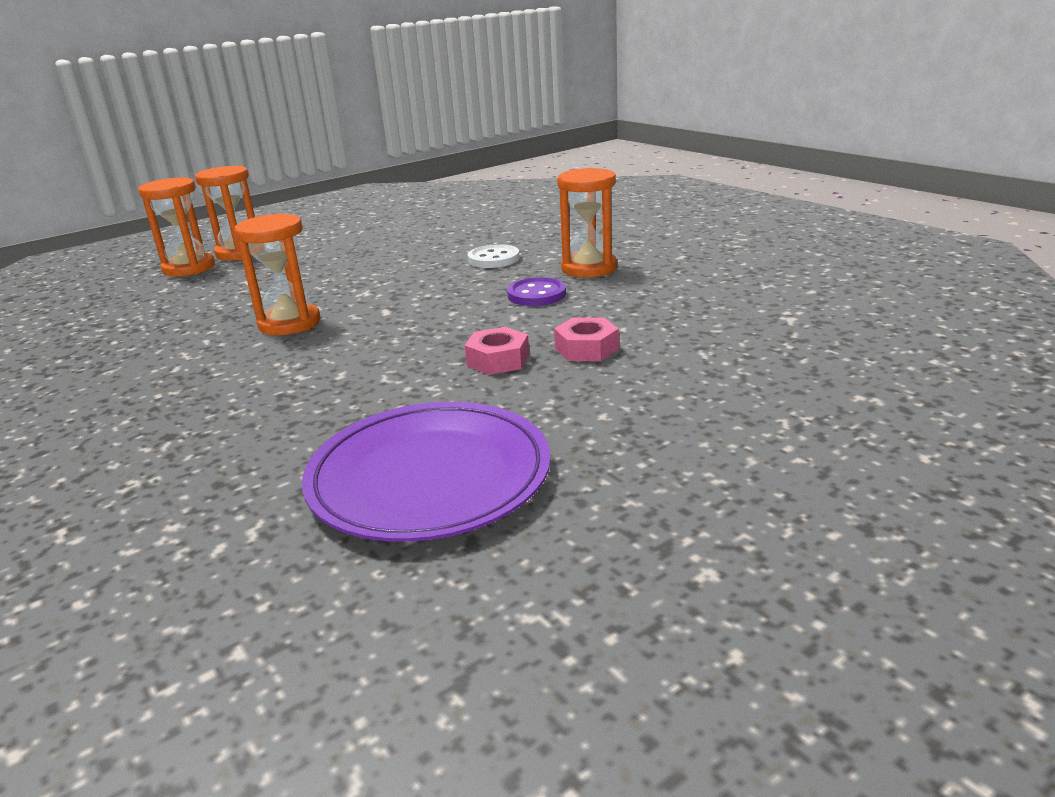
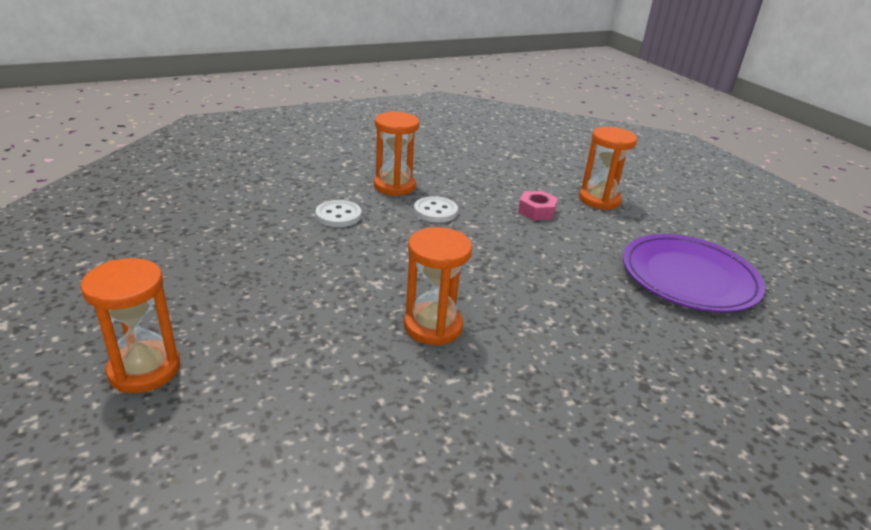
camera: 85 degrees left, 5 degrees up
(189, 268) = (168, 417): orange hourglass -> orange hourglass (599, 200)
(498, 360) = (544, 240): pink nut -> none
(536, 294) = (435, 211): purple button -> white button

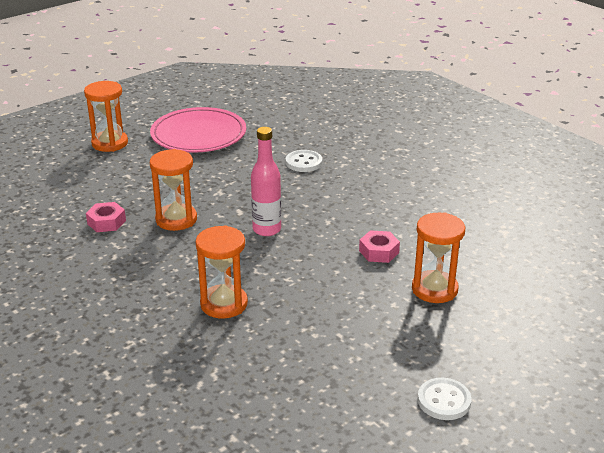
camera: 80 degrees right, 0 degrees up
(198, 276) = (198, 135): none -> pink plate
(394, 186) = (372, 177): orange hourglass -> orange hourglass (224, 304)
(415, 396) = (106, 222): none -> pink nut
(435, 211) = (340, 201): white button -> white button (444, 401)
(479, 263) = (267, 229): none -> pink bottle
(689, 277) = (302, 343): purple plate -> none

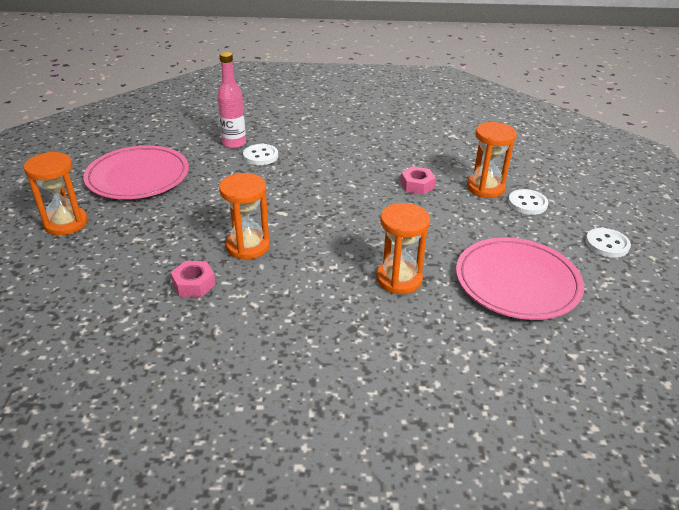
camera: 50 degrees left, 5 degrees up
(267, 229) = (326, 213): pink bottle -> pink bottle (234, 143)
(301, 367) = (517, 282): none -> pink plate
(445, 324) = (527, 203): none -> white button

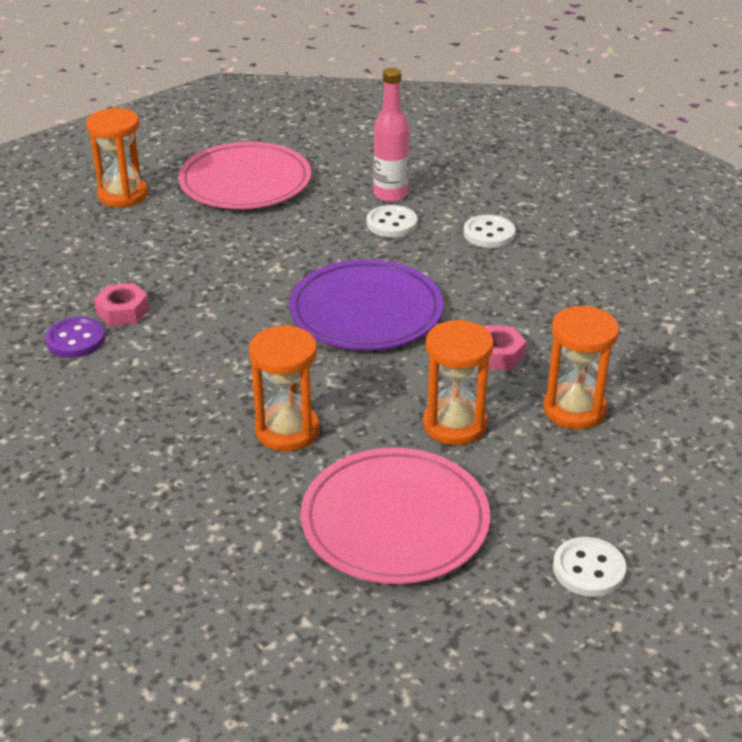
camera: 50 degrees right, 0 degrees up
(194, 318) = (75, 340): none -> purple button
(248, 246) = (218, 307): orange hourglass -> orange hourglass (455, 425)
(326, 202) = (366, 311): none -> purple plate
(527, 203) = (589, 460): white button -> white button (489, 234)

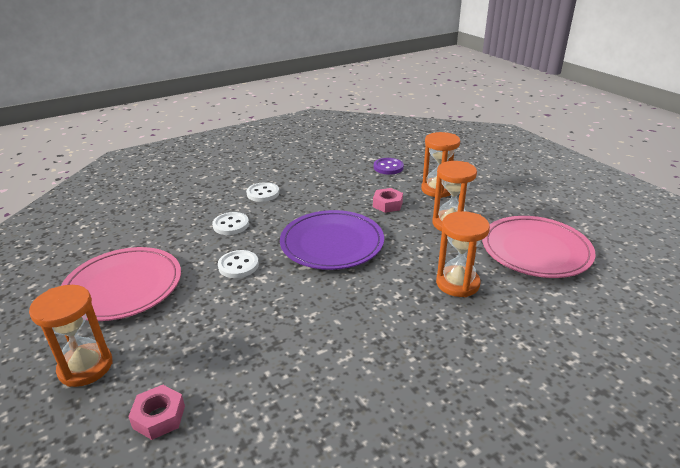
camera: 80 degrees left, 5 degrees down
(75, 340) = (329, 399): purple button -> purple button (388, 167)
(123, 311) = (293, 366): pink nut -> pink nut (159, 417)
(390, 195) = (193, 222): pink bottle -> none
(588, 569) = (555, 201): white button -> white button (238, 265)

